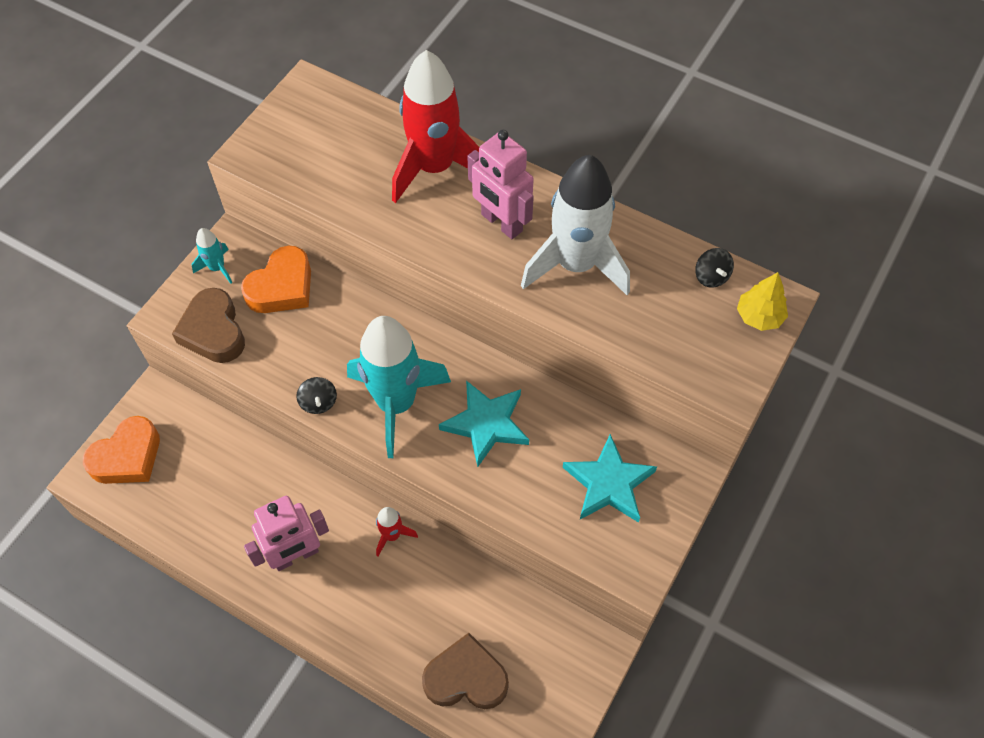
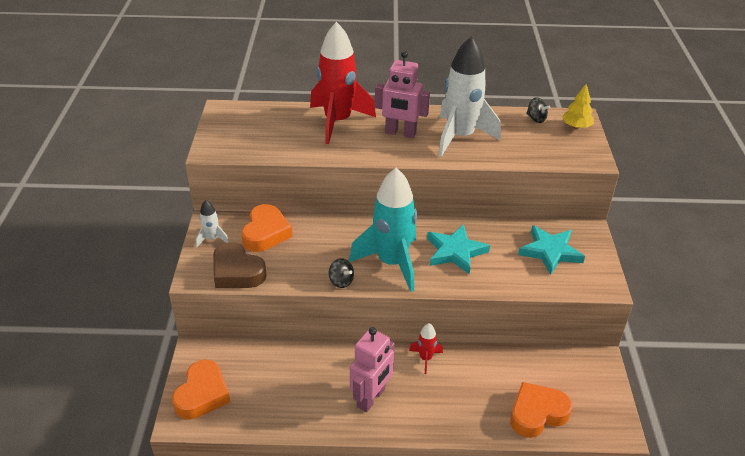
camera: 30 degrees left, 20 degrees down
(217, 268) = (212, 239): turquoise rocket -> white rocket
(466, 678) = (537, 413): brown heart -> orange heart

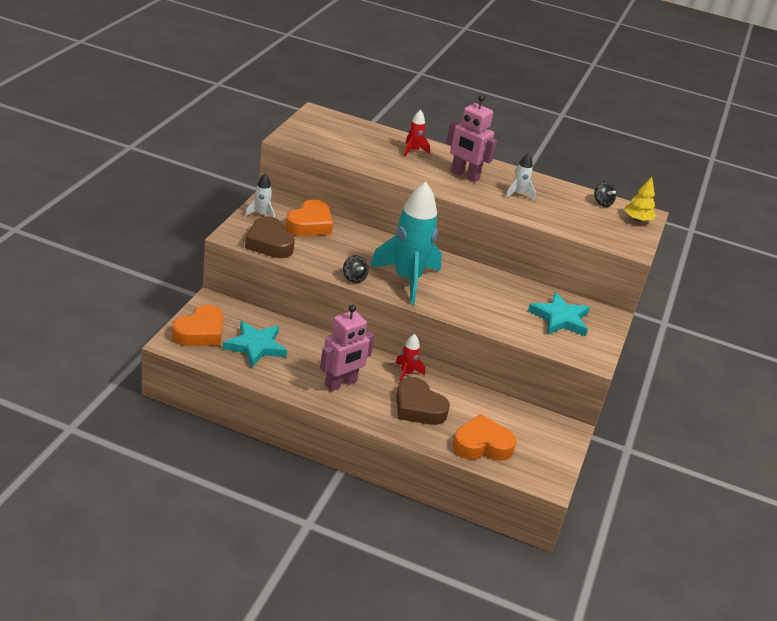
camera: 15 degrees right, 5 degrees down
(338, 122) = (413, 151): red rocket -> red rocket, size x0.44
(455, 252) = (470, 290): turquoise star -> turquoise star (255, 346)
(457, 395) = (418, 407): none -> brown heart
(460, 137) = (518, 194): white rocket -> white rocket, size x0.44

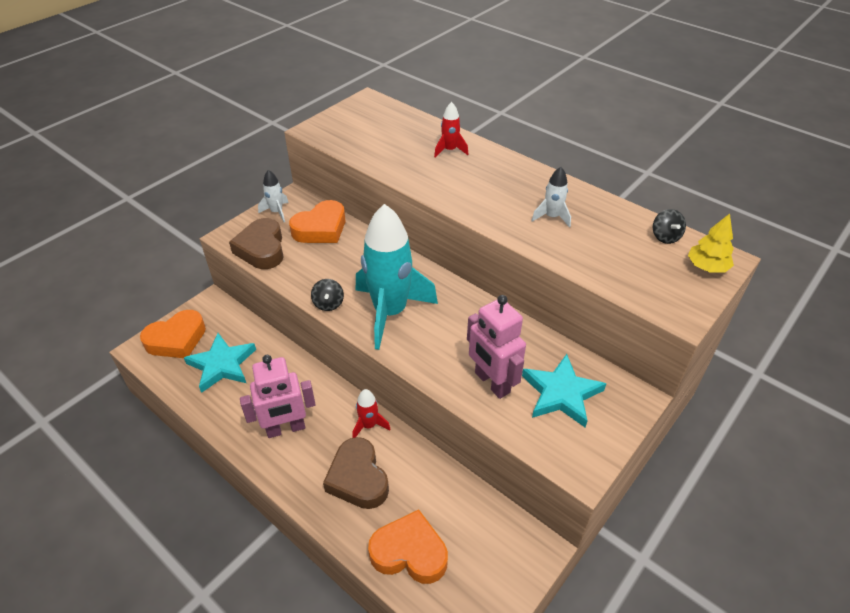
camera: 25 degrees right, 10 degrees up
(464, 175) = (495, 186): pink robot -> pink robot (491, 383)

